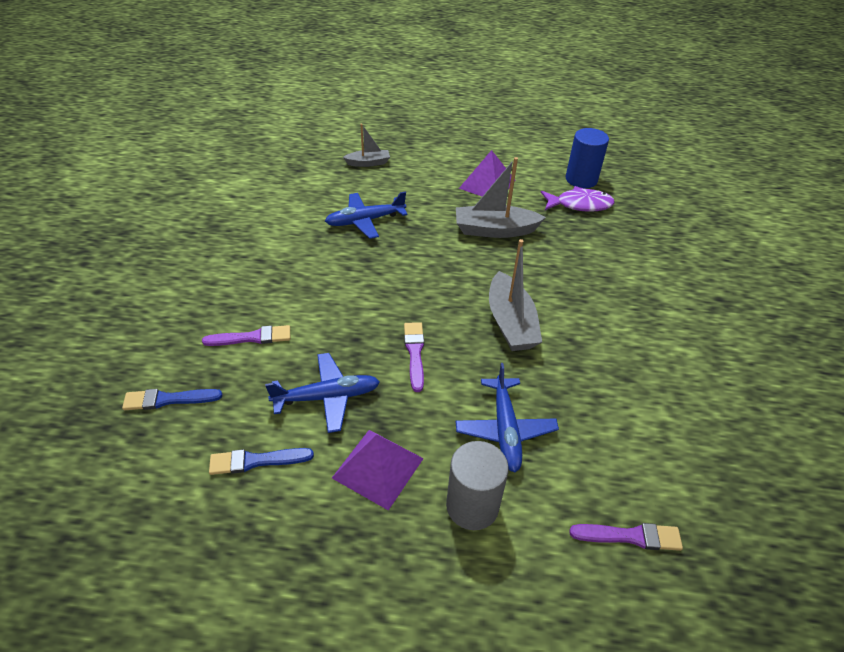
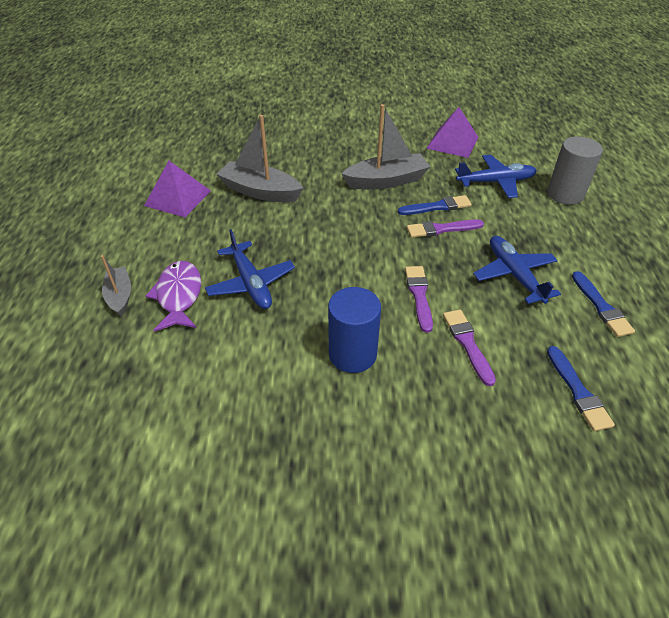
camera: 95 degrees left, 0 degrees up
(378, 468) = (564, 238): purple pyramid -> purple pyramid (452, 142)
(456, 358) = (437, 207): none -> blue brush
(494, 230) = (260, 191): grey boat -> grey boat turned 120 degrees clockwise
(579, 204) = (216, 145): purple fish -> purple fish (179, 296)
(581, 179) = (173, 143): blue cylinder -> blue cylinder (352, 354)
(630, 536) = (546, 139): purple brush -> purple brush (419, 295)

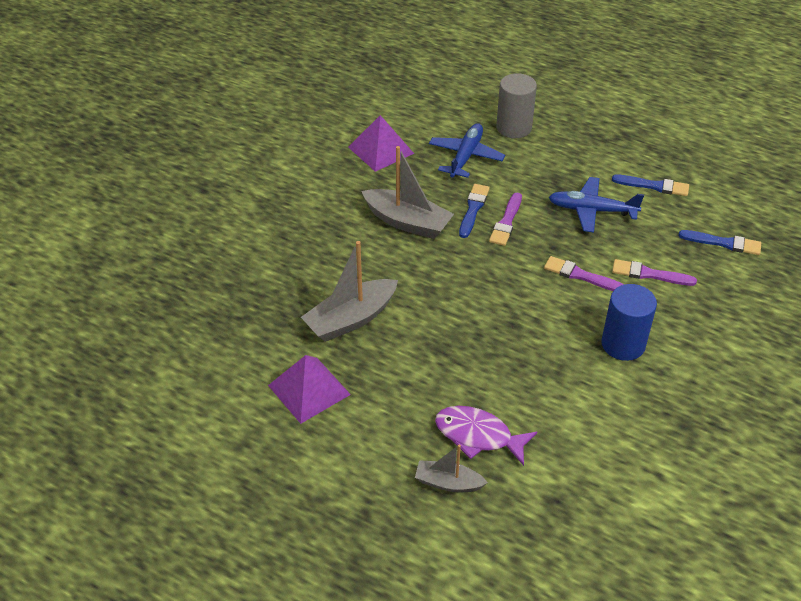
camera: 60 degrees left, 0 degrees up
(251, 283) = (494, 377): blue plane -> none
(386, 181) = (407, 222): grey boat -> grey boat turned 105 degrees clockwise

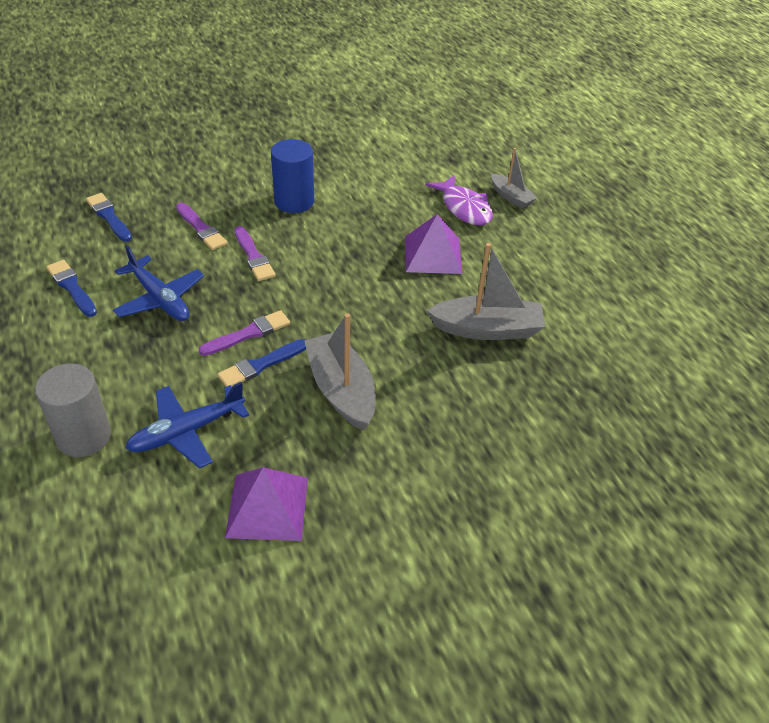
camera: 145 degrees left, 0 degrees up
(309, 389) = (568, 296): purple pyramid -> purple pyramid (432, 254)

